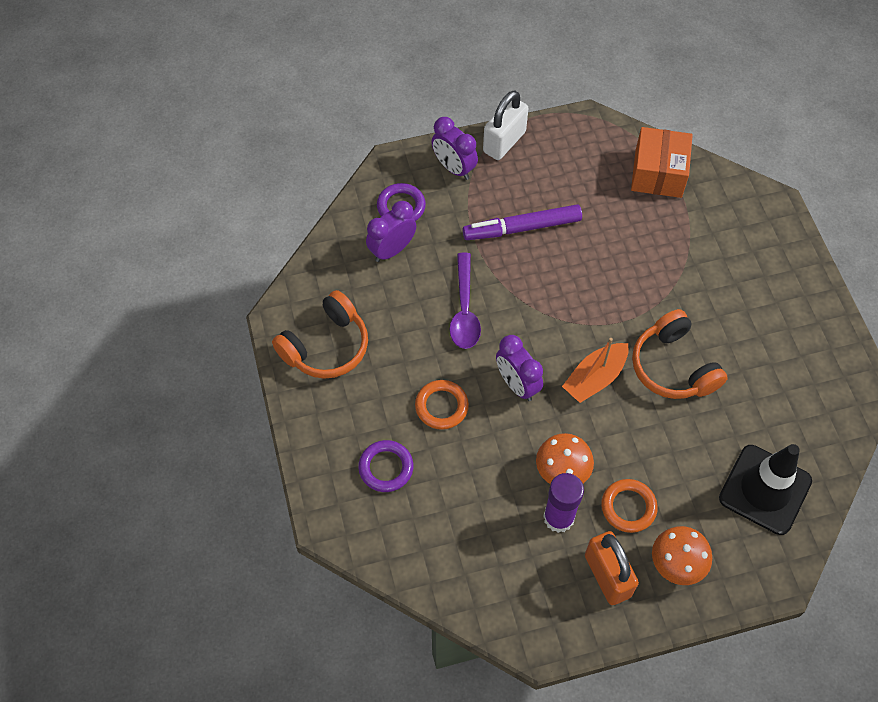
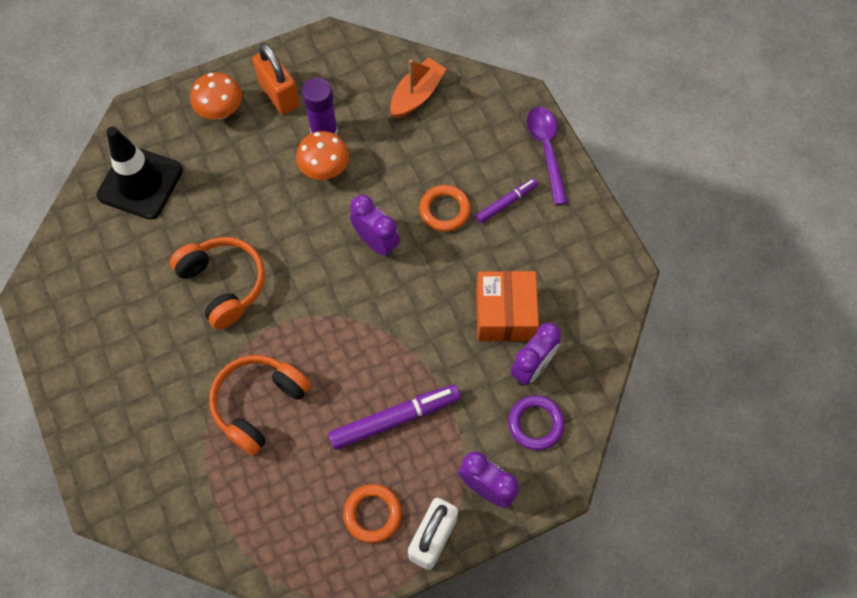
camera: 170 degrees right, 5 degrees up
(326, 346) = (569, 250): orange headphones -> orange headphones (259, 404)
(376, 404) = (506, 203): none -> purple marker
(386, 468) = (483, 149): purple ring -> none
(464, 310) = (441, 310): purple spoon -> purple spoon (546, 150)
(595, 378) = (301, 260): orange boat -> orange boat (417, 95)
(628, 507) = (263, 149): orange ring -> orange ring (372, 514)
(658, 173) = (241, 523): orange box -> orange box (505, 314)

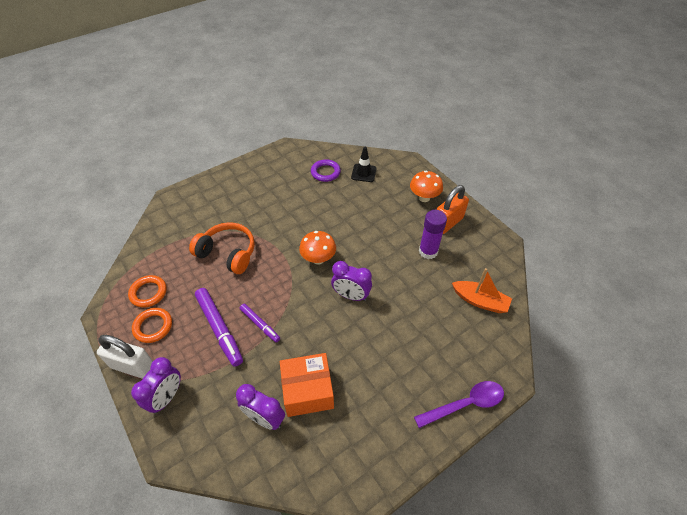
camera: 80 degrees right, 15 degrees down
(140, 183) = (363, 173): black traffic cone -> black traffic cone, size x0.57
(223, 284) = (305, 222): orange headphones -> none
(325, 170) = (399, 257): orange mushroom -> orange mushroom (318, 259)
(376, 242) = (351, 295): purple clock -> purple clock turned 75 degrees clockwise
(444, 210) = (387, 335): orange ring -> orange ring (148, 293)
(506, 203) = (405, 378): purple marker -> purple marker (260, 324)
(535, 424) = (217, 427): purple ring -> purple ring (325, 172)

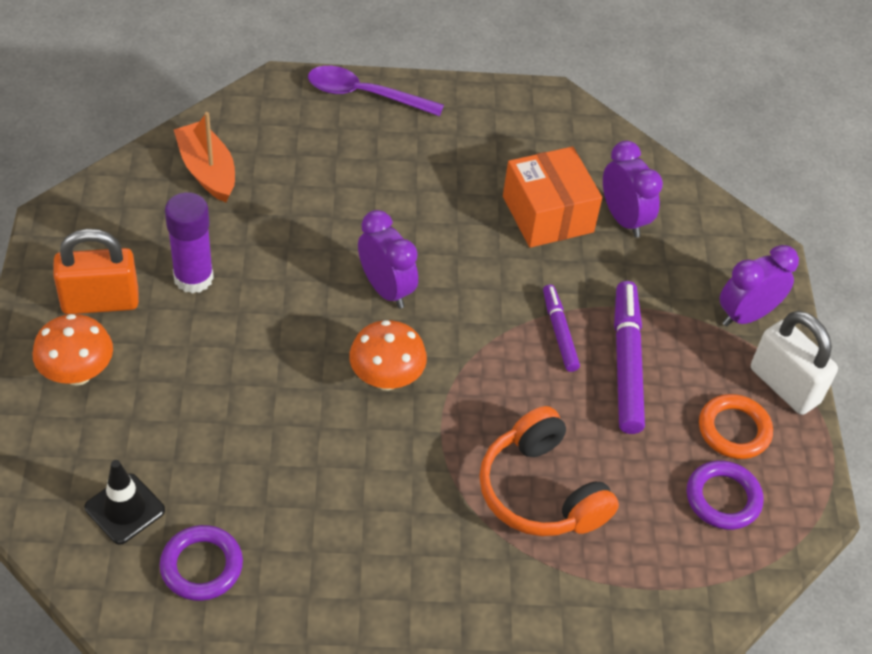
camera: 150 degrees left, 0 degrees up
(148, 293) = (723, 498): orange ring -> purple ring
(308, 391) = (547, 214): orange box -> orange box turned 45 degrees clockwise

